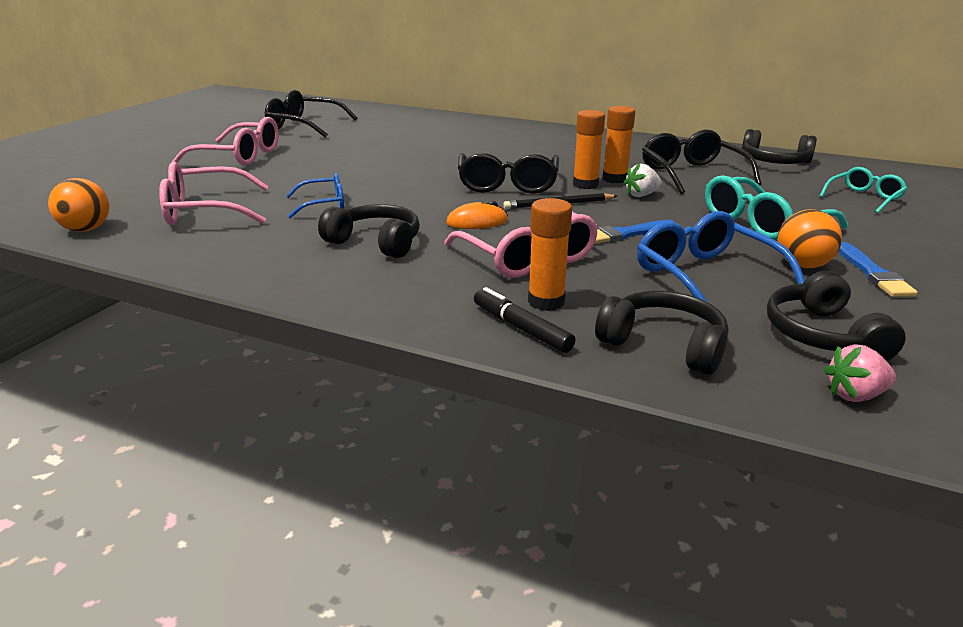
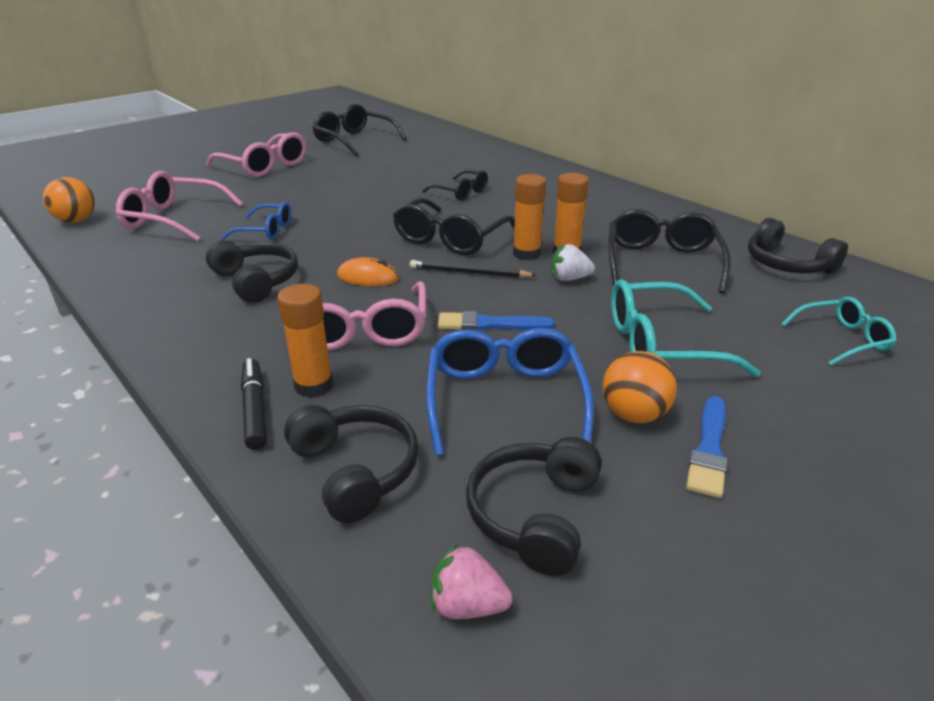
camera: 25 degrees right, 5 degrees up
(467, 152) = (461, 192): none -> black glasses

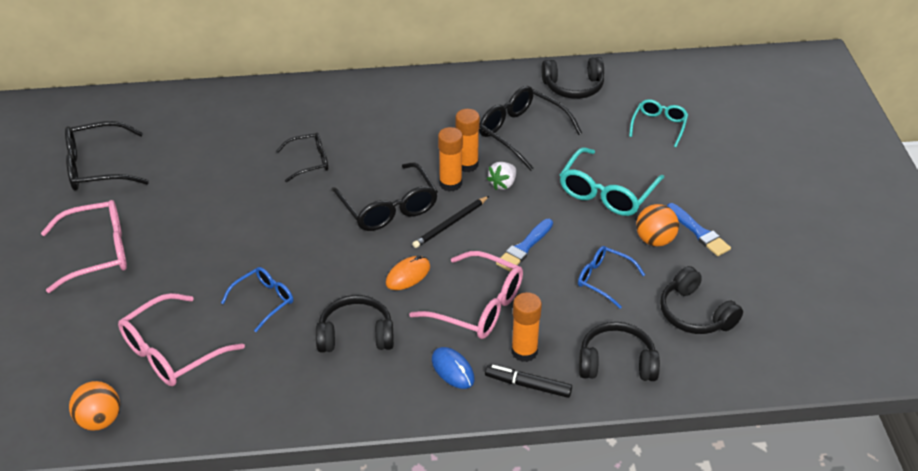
camera: 55 degrees left, 10 degrees up
(245, 349) = (453, 369): none -> blue mouse
(467, 605) = (729, 361): pink strawberry -> none
(505, 399) = (603, 279): blue glasses -> blue glasses, size x0.61

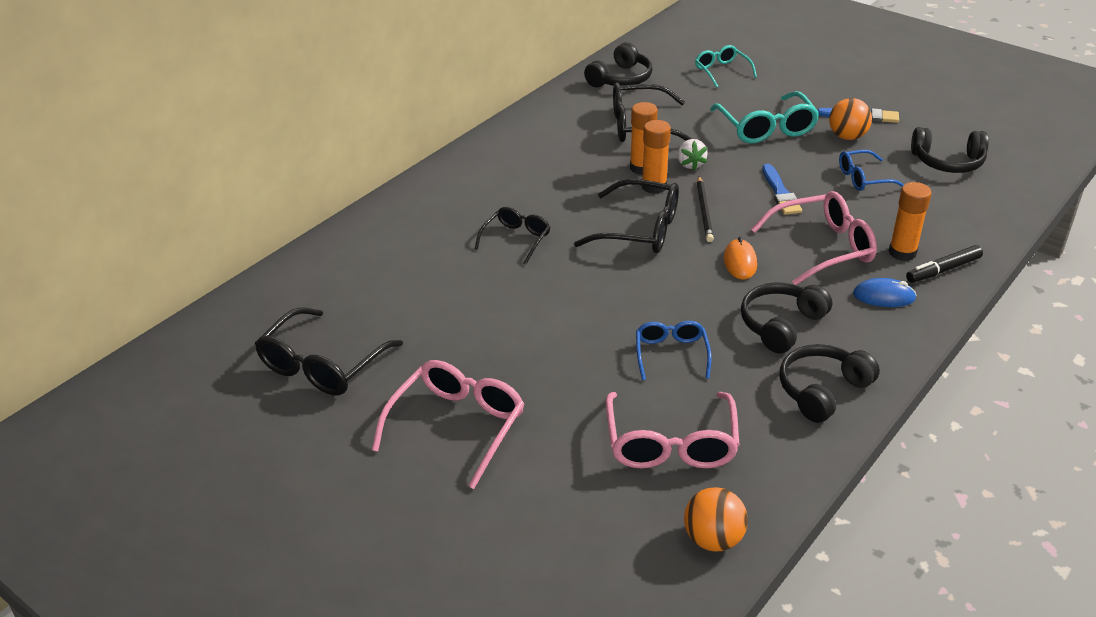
camera: 45 degrees left, 5 degrees down
(616, 363) = (963, 219): black headphones -> black headphones (822, 391)

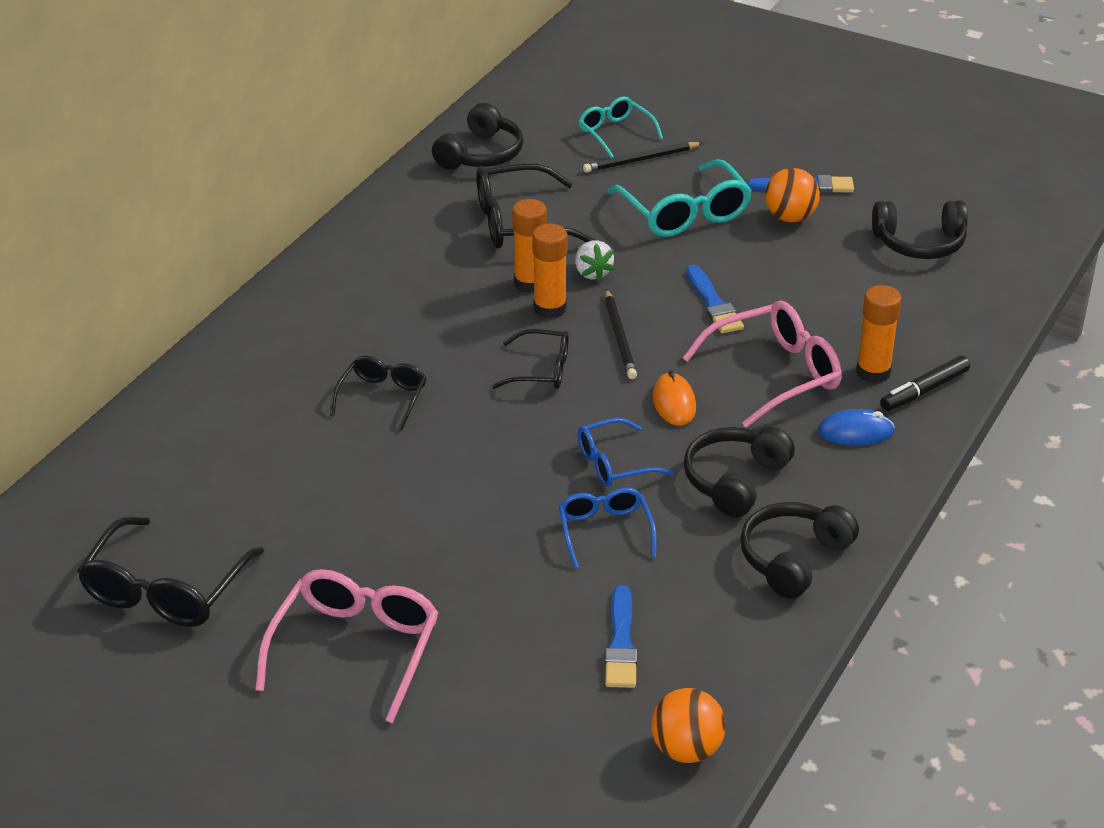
camera: 10 degrees left, 0 degrees up
(640, 230) = (541, 370): black glasses -> black glasses, size x0.61
(671, 444) = (621, 643): pink glasses -> blue brush
(738, 90) = (641, 160): none -> black pencil
(863, 178) = (816, 275): blue glasses -> blue glasses (613, 464)

